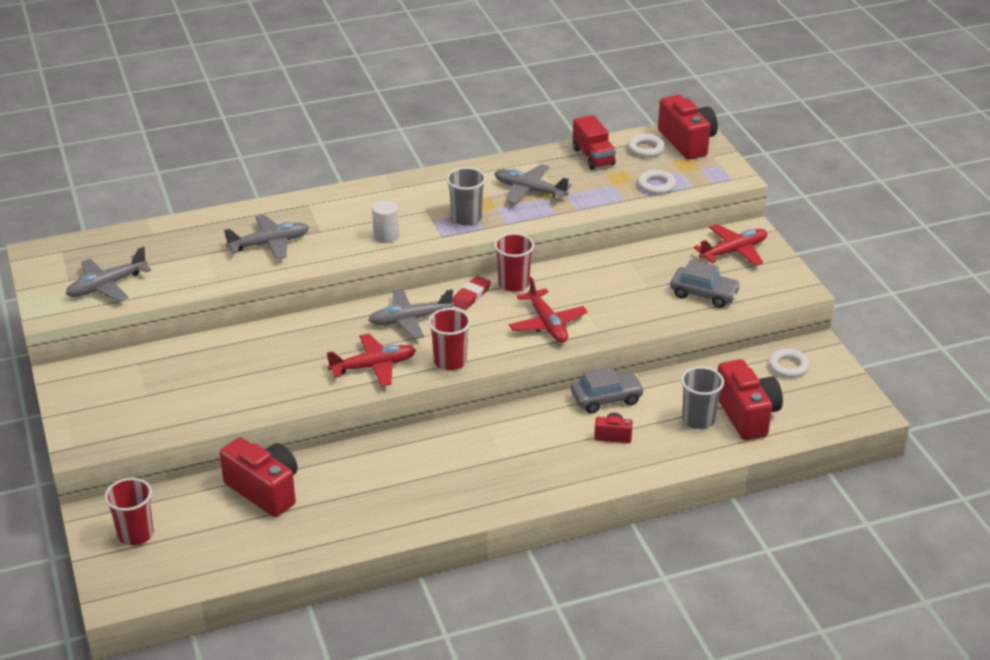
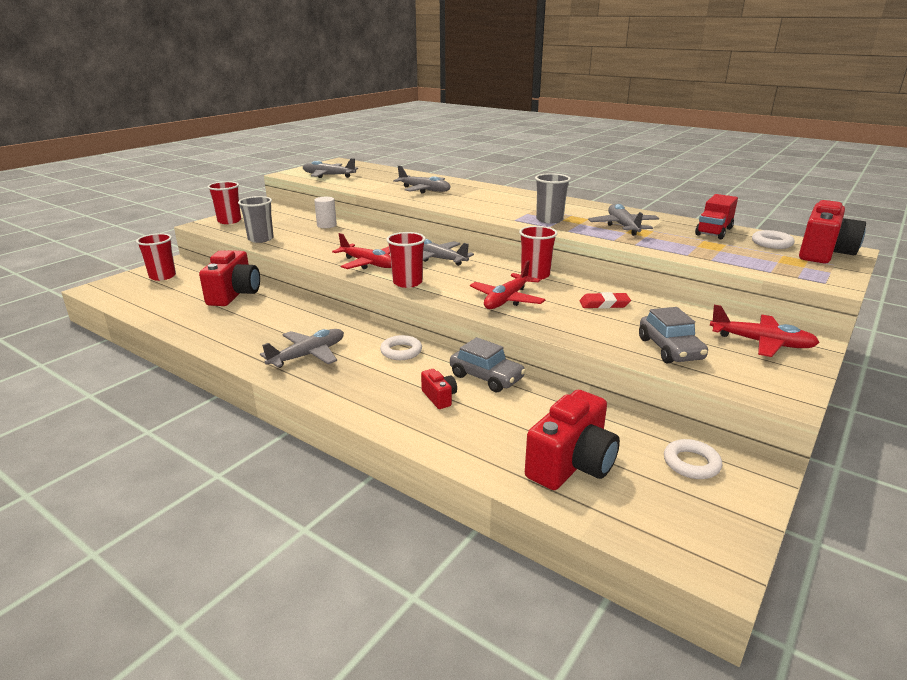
camera: 55 degrees right, 10 degrees down
(91, 421) = (229, 221): none -> red cup
(386, 236) = (485, 208): white cylinder -> white cylinder (326, 225)
(469, 481) = (308, 355): none -> grey plane
(471, 296) = (496, 267): red eraser -> red eraser (604, 304)
(656, 185) = (735, 259): white ring -> white ring (401, 351)
(698, 420) = (522, 436): grey cup -> grey cup (260, 239)

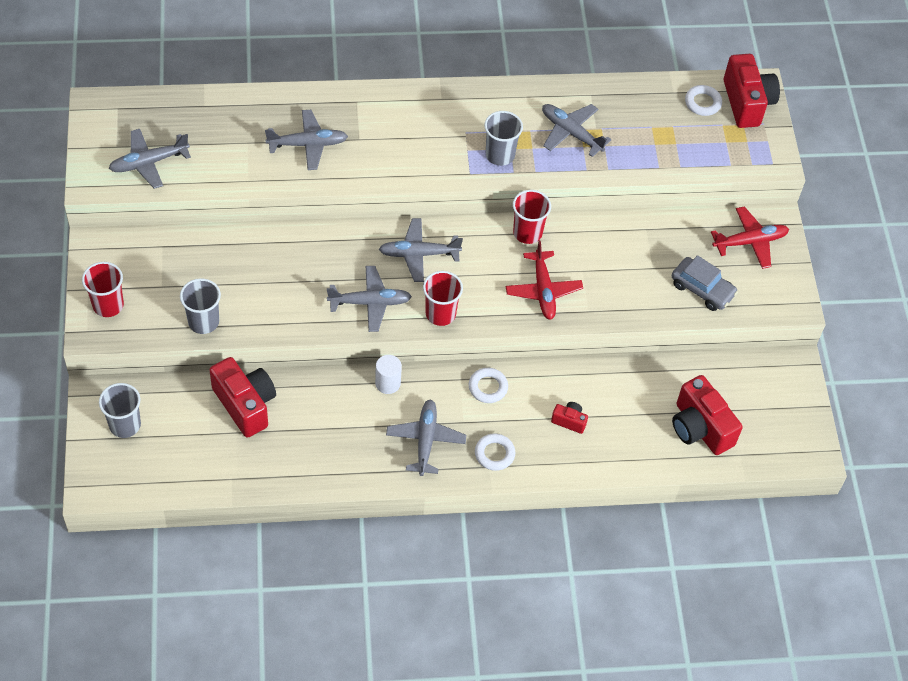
camera: 45 degrees left, 30 degrees up
(162, 276) = (125, 425): red cup -> grey cup
(326, 225) = (229, 249): white cylinder -> white cylinder (388, 383)
(368, 264) = (370, 303): red plane -> grey plane
(486, 377) = (577, 376): grey car -> none
(572, 464) = (700, 428): red camera -> red camera turned 150 degrees clockwise
(604, 304) = (617, 250): red eraser -> none
(691, 463) = (759, 380): white ring -> white ring (494, 454)
(714, 232) = (647, 101): red truck -> none

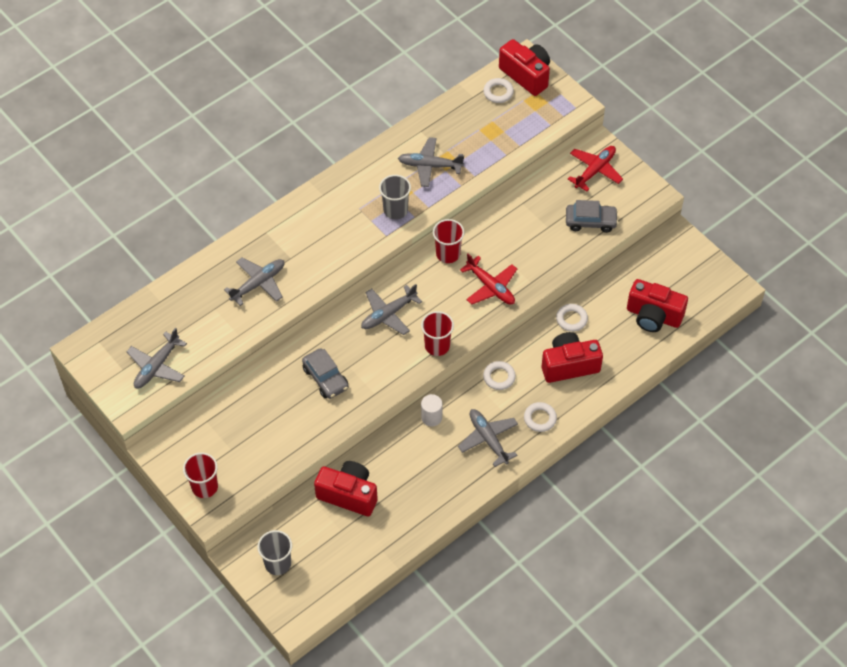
camera: 30 degrees left, 0 degrees up
(203, 322) = (282, 455): grey cup -> none
(306, 276) = (325, 378): none -> grey car
(370, 303) = (384, 368): grey plane -> none
(569, 421) = (569, 365): red camera -> red camera, size x2.08
(610, 377) = (571, 319): none -> white ring

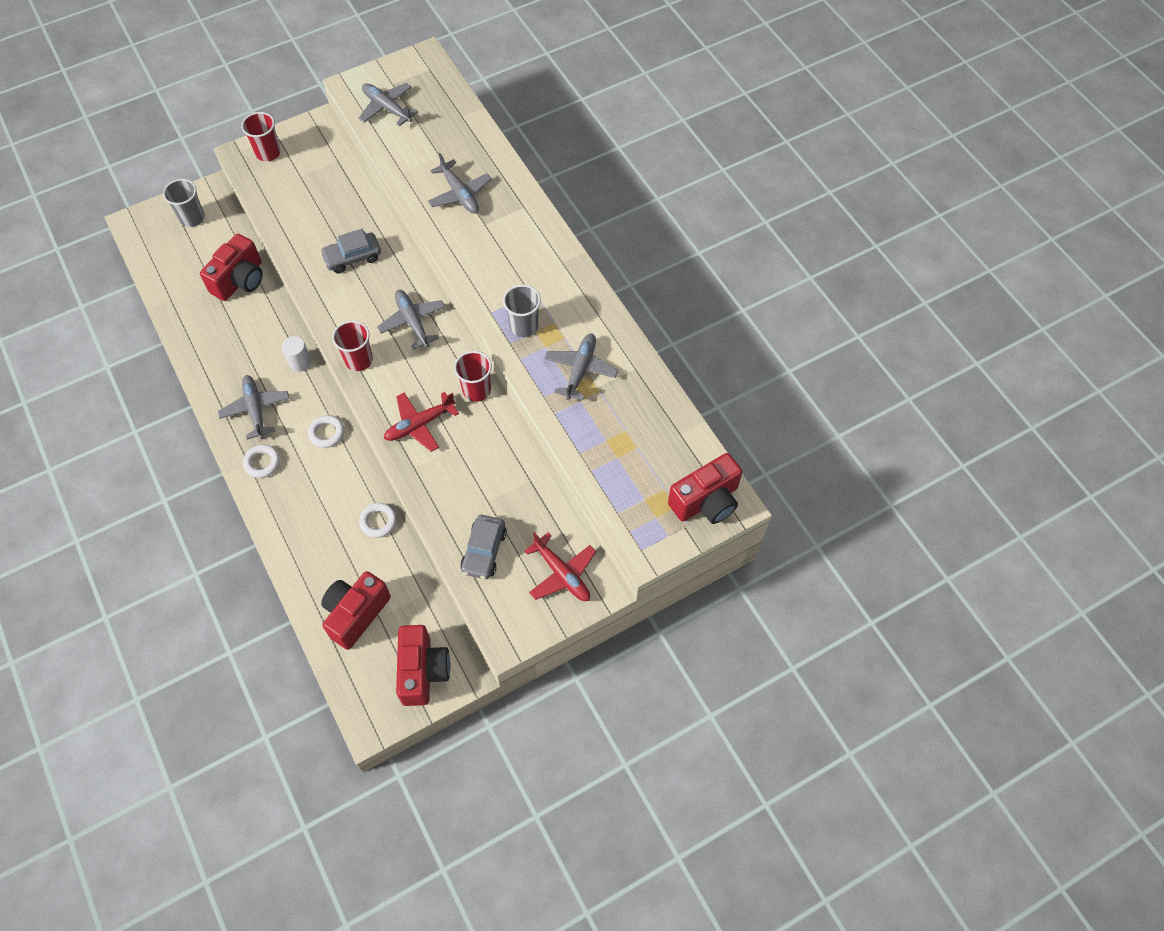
camera: 100 degrees right, 5 degrees up
(488, 439) = (256, 409): grey plane -> grey plane turned 90 degrees counterclockwise
(498, 92) = (682, 463): white ring -> none
(569, 365) = (319, 506): red camera -> red camera (423, 671)

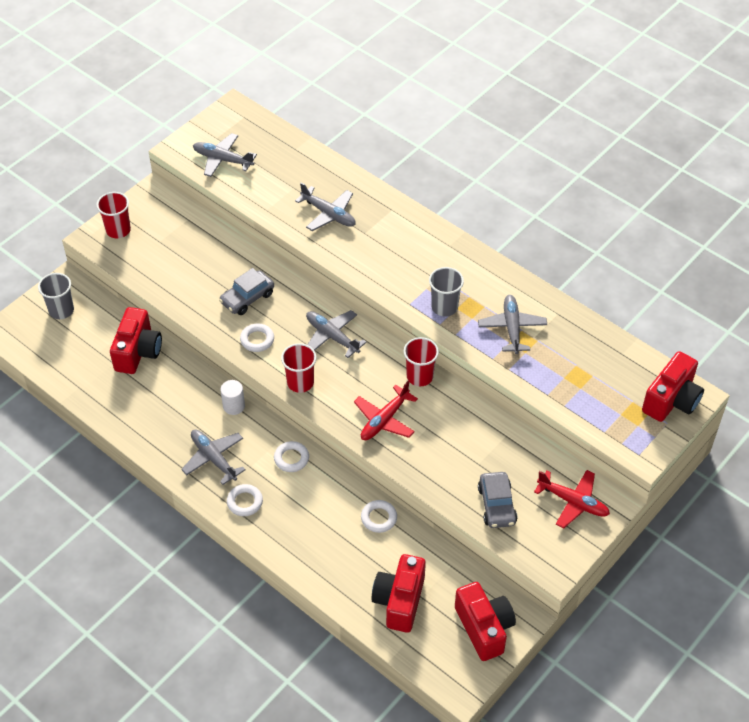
camera: 20 degrees left, 10 degrees down
(340, 303) = (257, 340): none -> white ring

